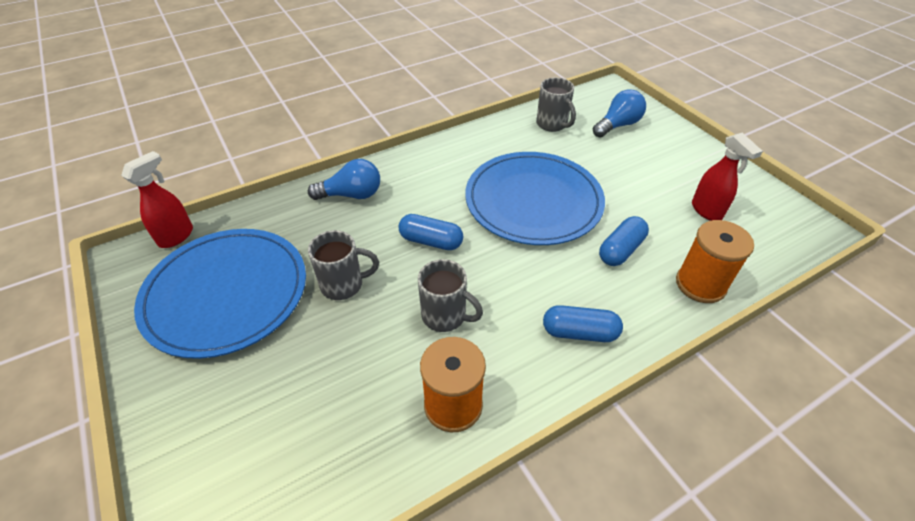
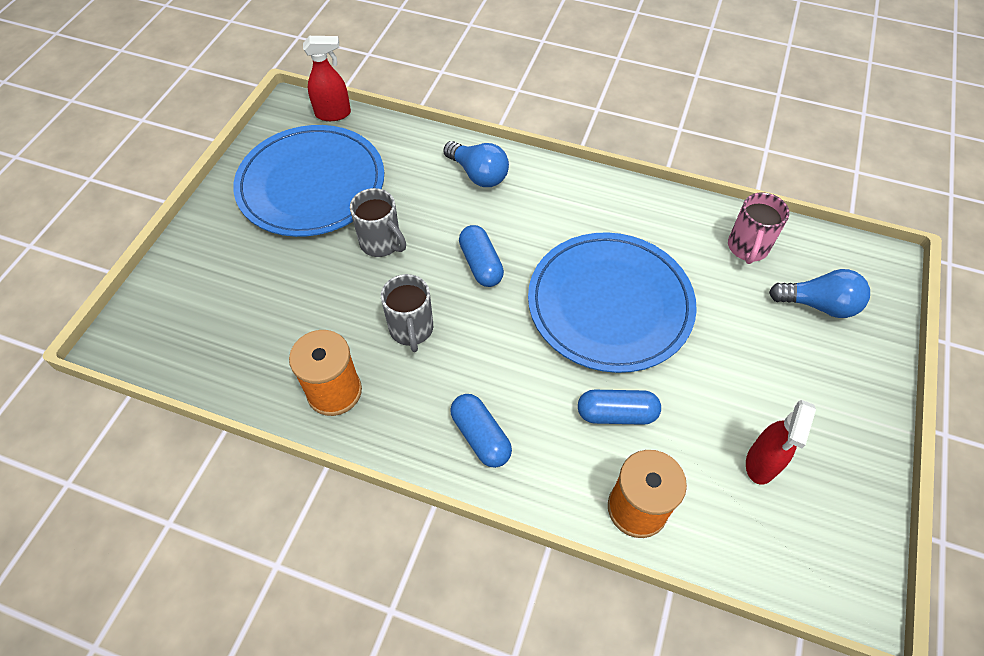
camera: 50 degrees right, 10 degrees up
(552, 124) = (747, 248): grey mug -> pink mug

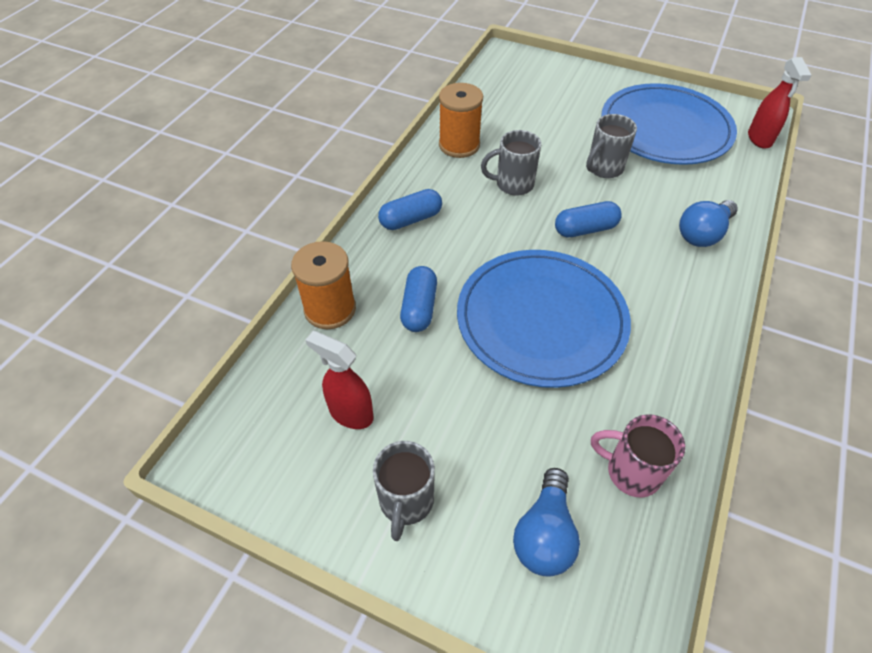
camera: 95 degrees right, 5 degrees down
(830, 404) = (406, 502): none -> grey mug

